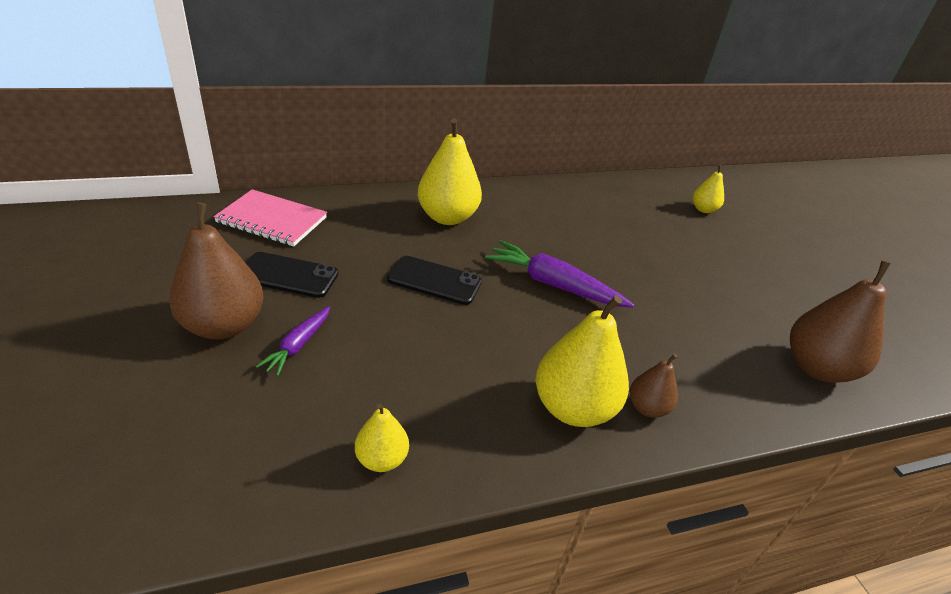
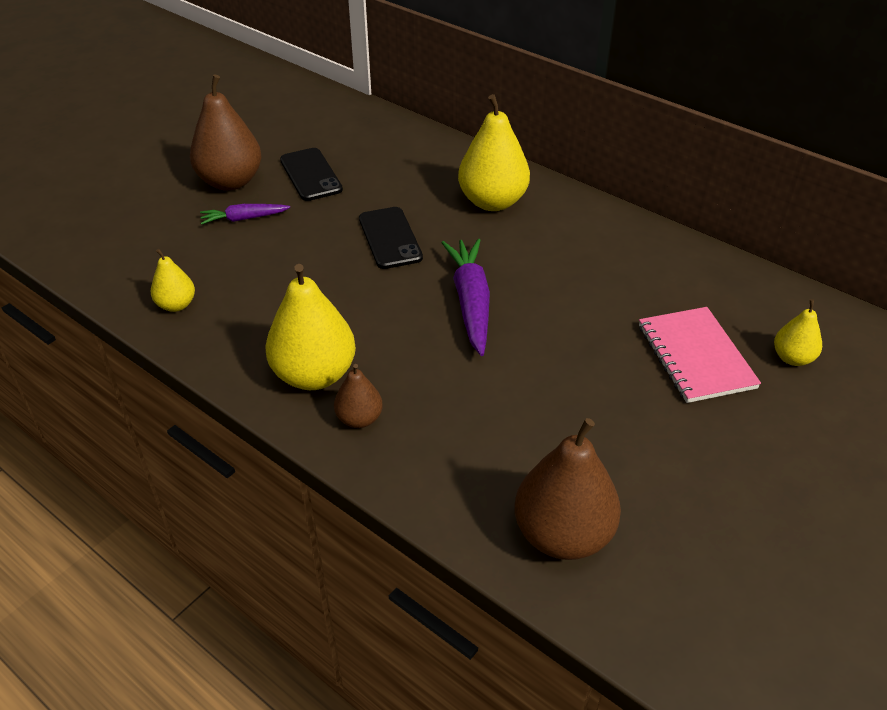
camera: 60 degrees right, 5 degrees up
(272, 220) = (365, 132): pink notebook -> pink notebook (695, 356)

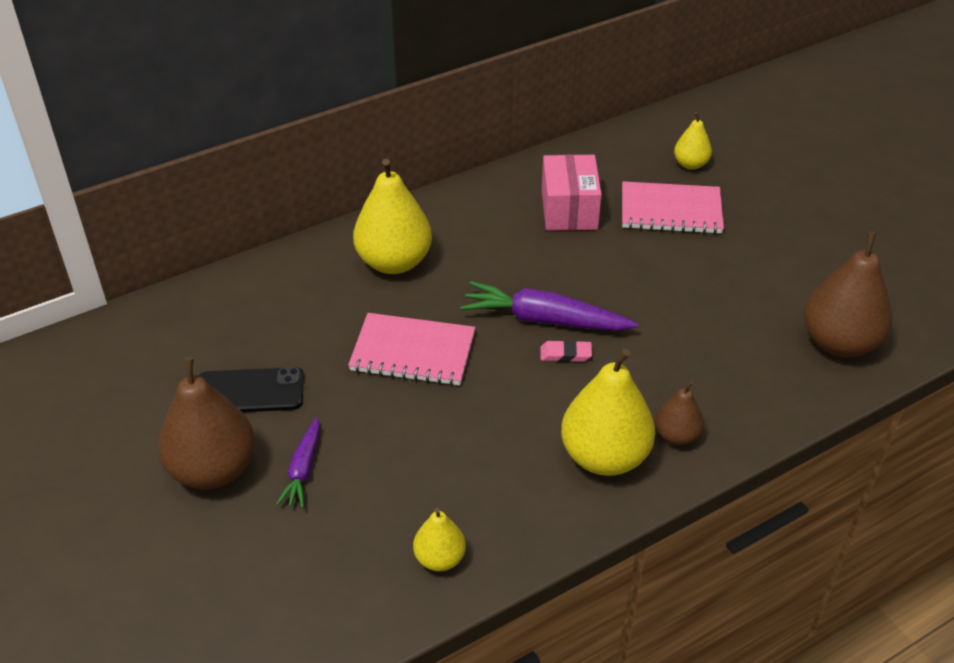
camera: 70 degrees left, 0 degrees up
(390, 238) = (413, 352): black phone -> pink notebook
(432, 324) = (565, 354): none -> pink eraser
(640, 284) = (569, 210): none -> pink box

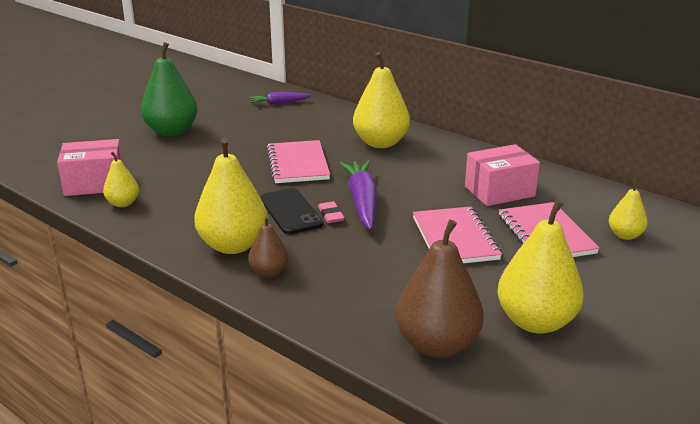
camera: 70 degrees right, 15 degrees down
(213, 470) = (171, 131): brown pear -> green pear
(249, 391) = (236, 127): black phone -> black phone (290, 211)
(303, 469) = (181, 153): purple carrot -> purple carrot (279, 103)
(355, 589) = (94, 183): none -> pink box
(656, 273) = (455, 238): none -> pink notebook
(817, 270) = (536, 322): none -> yellow pear

